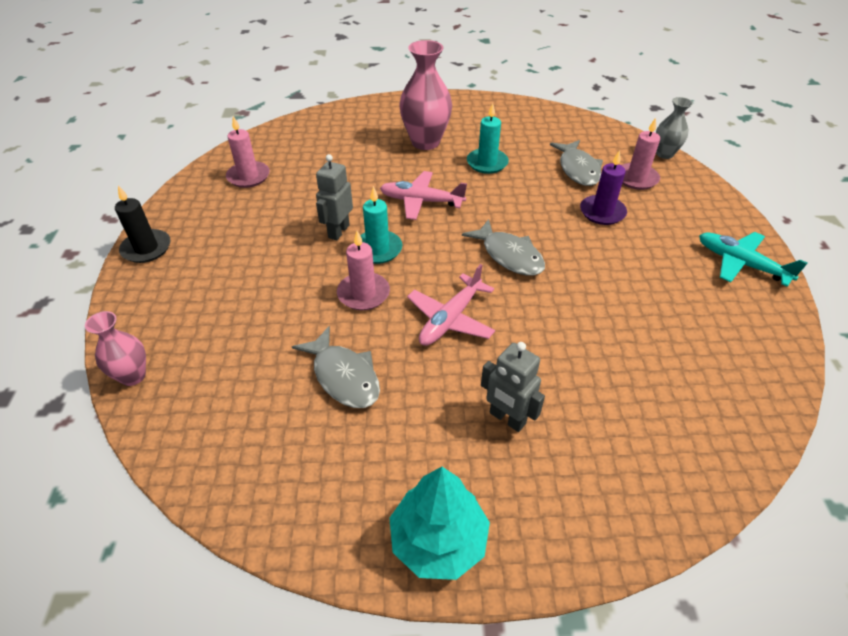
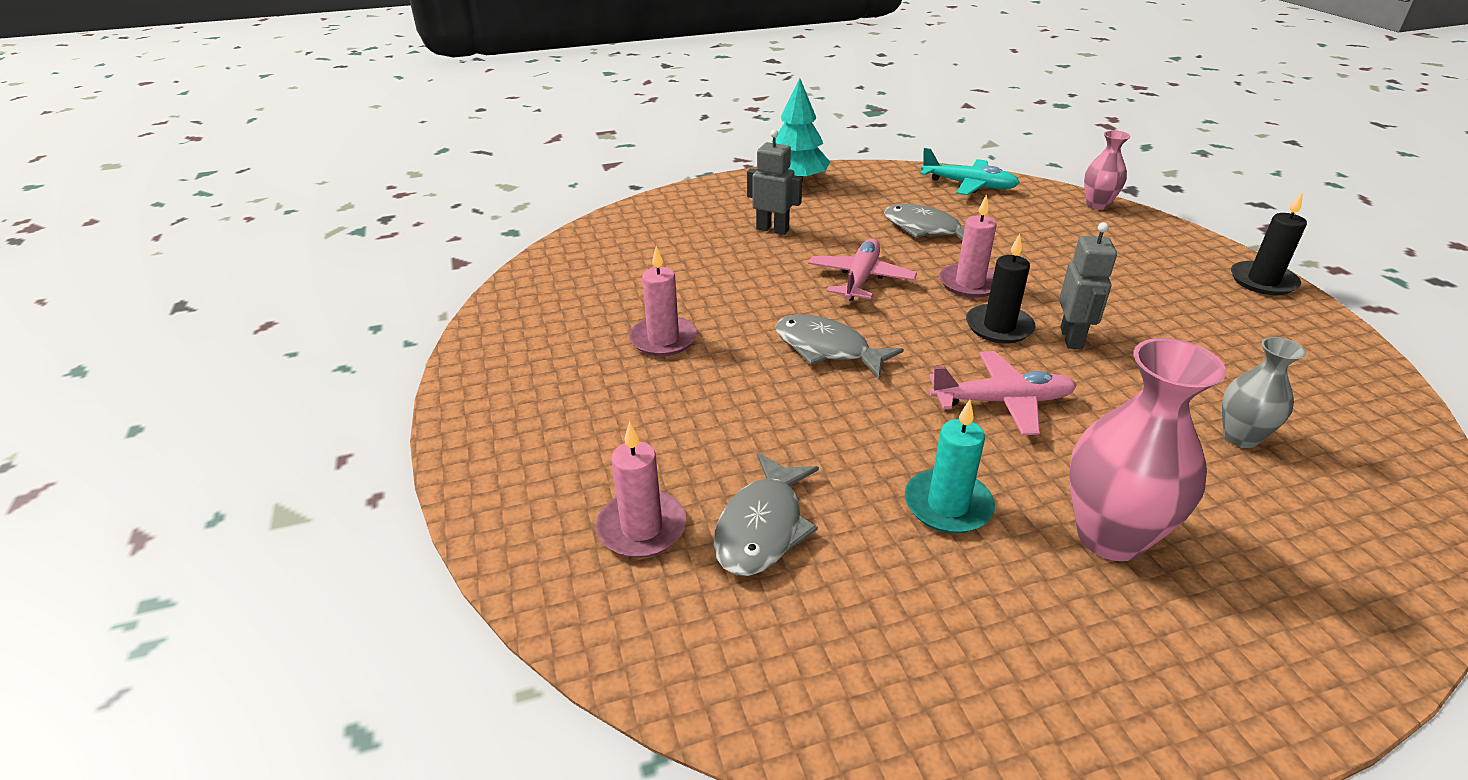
camera: 165 degrees right, 10 degrees down
(248, 176) = (1310, 391): pink candle -> pink candle (663, 339)
(378, 249) = (999, 327): turquoise candle -> black candle
(578, 169) = (762, 527): grey fish -> grey fish turned 135 degrees counterclockwise
(602, 212) = (705, 438): purple candle -> none
(664, 154) = (568, 621): grey vase -> grey vase (1240, 437)
(741, 264) = (502, 394): turquoise plane -> turquoise plane (968, 185)

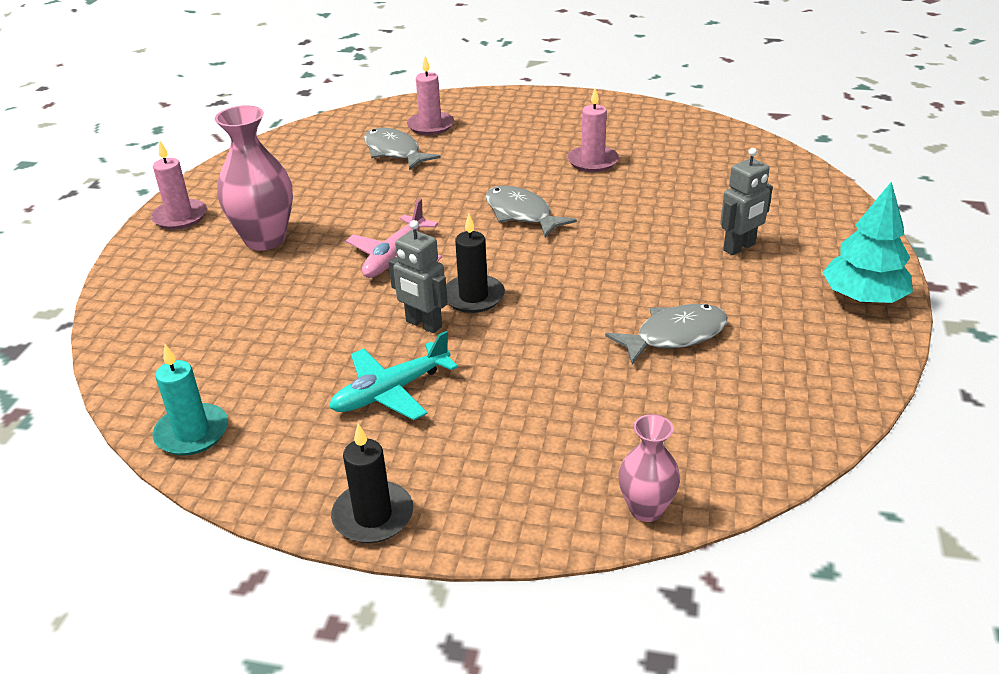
camera: 120 degrees right, 0 degrees up
(827, 349) = (521, 214): grey fish -> grey fish turned 105 degrees counterclockwise
(860, 279) = (606, 261): pink plane -> none
(948, 505) = (344, 203): turquoise candle -> turquoise candle (192, 433)
(968, 185) = (778, 424): turquoise plane -> turquoise plane (391, 391)
(969, 283) = (549, 313): pink candle -> pink candle (180, 217)
(1240, 437) = (253, 333): grey vase -> none

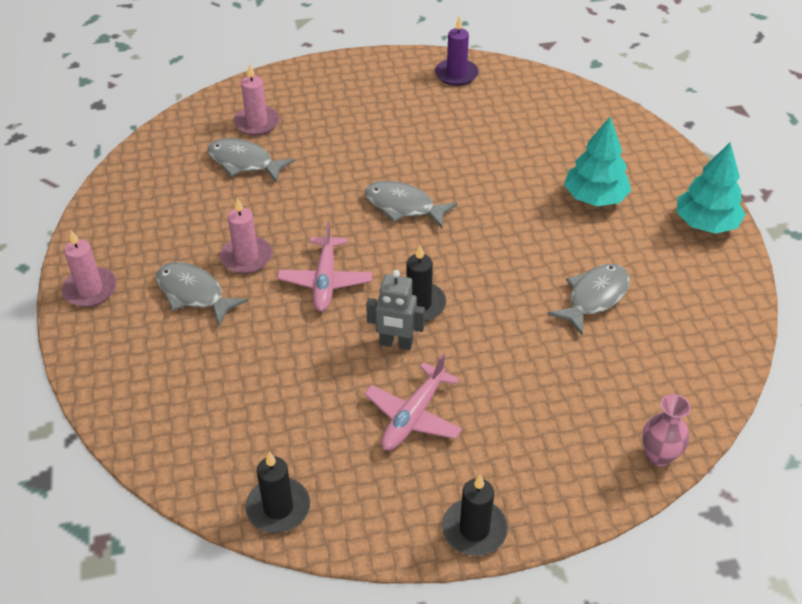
camera: 25 degrees left, 10 degrees up
(192, 433) = (278, 507): turquoise candle -> black candle
(265, 240) = (194, 294): pink vase -> grey fish
(391, 391) = (413, 416): turquoise plane -> pink plane
(592, 161) = (428, 133): pink candle -> pink candle (246, 257)
(658, 122) = (456, 74): none -> purple candle
(739, 247) = (594, 197): grey robot -> turquoise tree

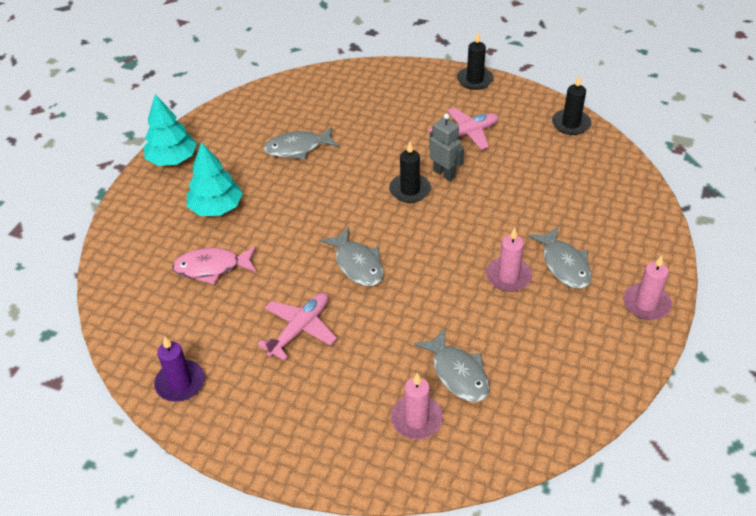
camera: 145 degrees left, 0 degrees up
(325, 281) = (460, 232): pink plane -> pink plane (299, 329)
(531, 149) = (212, 268): none -> pink fish
(659, 456) = (355, 71): pink vase -> none

